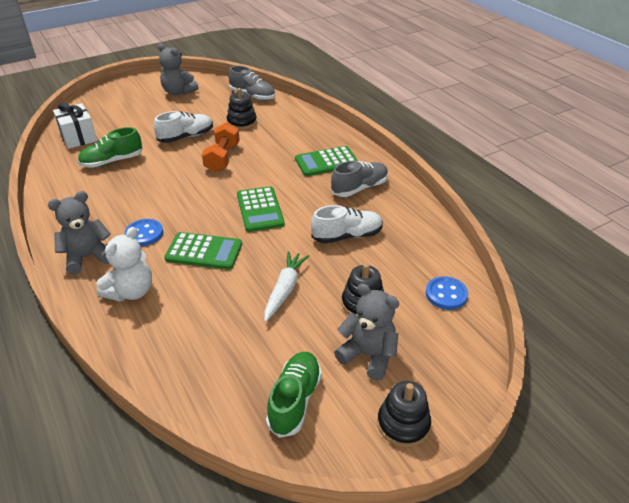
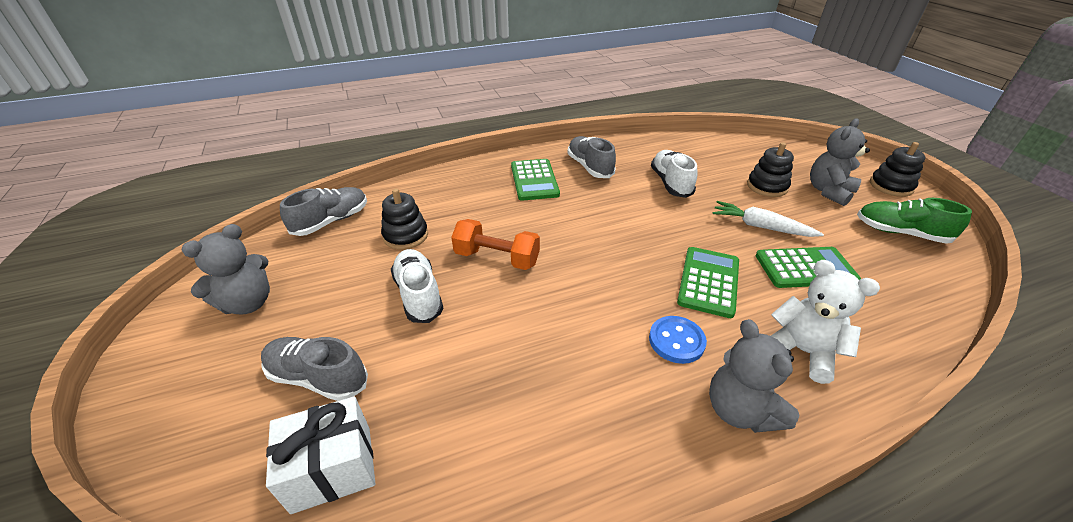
camera: 80 degrees left, 0 degrees up
(112, 161) = (460, 395): green shoe -> none
(127, 122) = (318, 378): none -> grey shoe
(260, 209) = (623, 233): green calculator -> green calculator (805, 268)
(446, 294) = (743, 149): blue button -> none

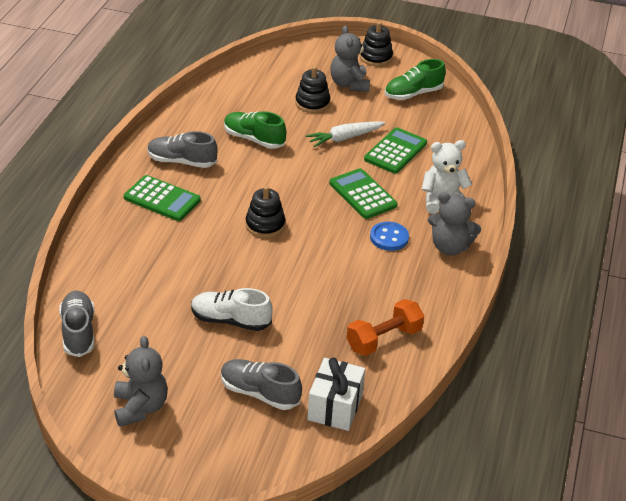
camera: 55 degrees left, 0 degrees up
(318, 378) = (259, 393): grey shoe -> grey shoe turned 60 degrees clockwise
(406, 235) = (152, 299): black stacking toy -> black stacking toy (265, 225)
(497, 258) = (235, 267): orange dumbbell -> orange dumbbell (384, 339)
(670, 183) = (254, 139): white shoe -> green shoe

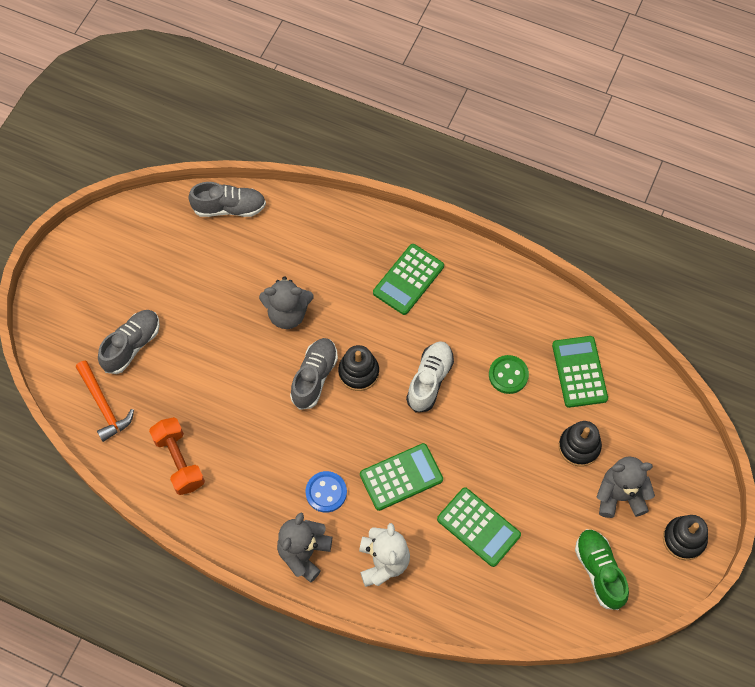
camera: 100 degrees right, 25 degrees up
(140, 407) = (133, 253): grey teddy bear -> grey teddy bear (287, 314)
(182, 161) = (470, 300): grey shoe -> grey shoe (314, 377)
(230, 320) = (225, 329): white shoe -> white shoe (429, 380)
(245, 103) = (579, 372): none -> green calculator
(254, 139) = (508, 375): green shoe -> green button
(335, 407) = (104, 405): white gift -> orange hammer
(345, 138) = (507, 474): white carrot -> none

